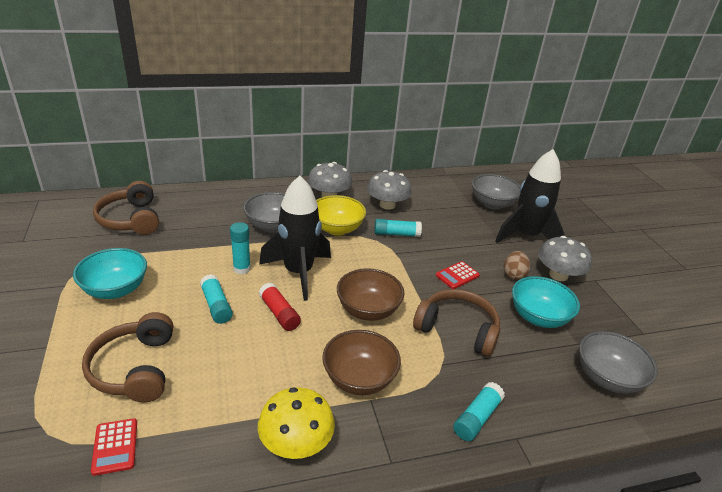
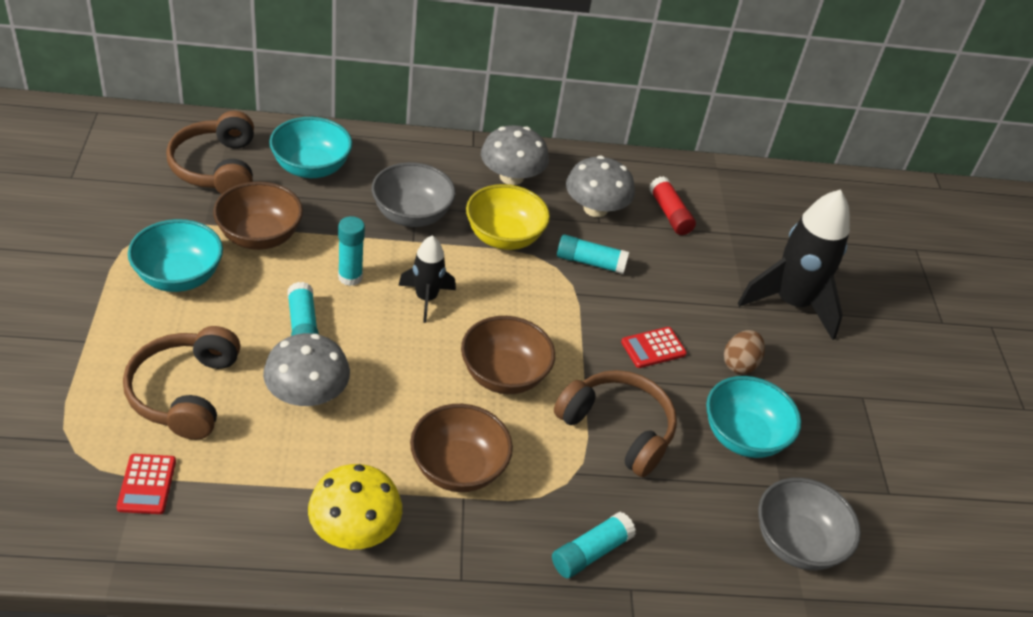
camera: 10 degrees right, 10 degrees up
(170, 255) = (259, 236): none -> brown bowl
(197, 210) = (311, 168): none -> turquoise bowl
(279, 313) = (382, 355): red glue stick -> red glue stick (669, 214)
(298, 272) = (426, 298): black rocket -> black rocket, size x0.55
(492, 204) = (765, 236): grey bowl -> none
(558, 275) = (808, 378): grey mushroom -> grey mushroom (307, 394)

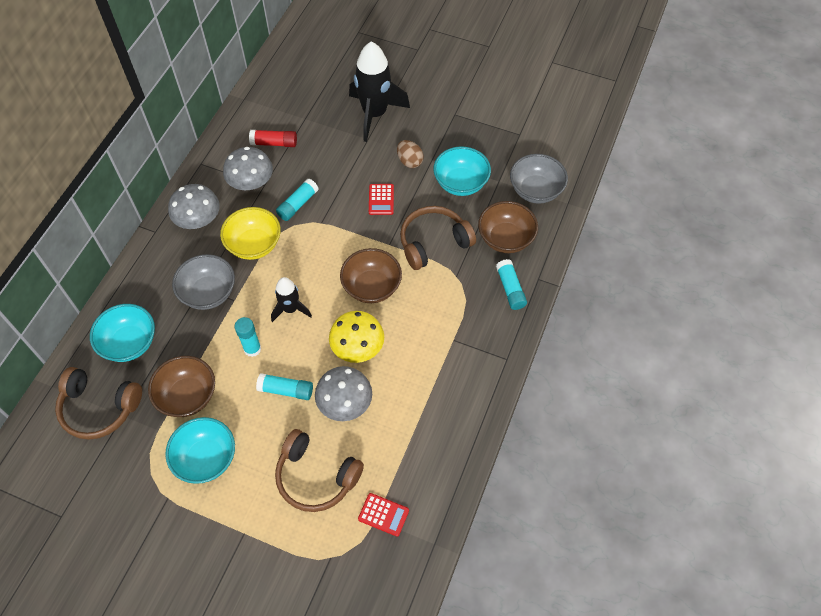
camera: 60 degrees left, 15 degrees up
(354, 529) = (456, 404): yellow mushroom -> yellow mushroom (357, 347)
(458, 468) = (432, 335): brown bowl -> brown bowl (505, 239)

